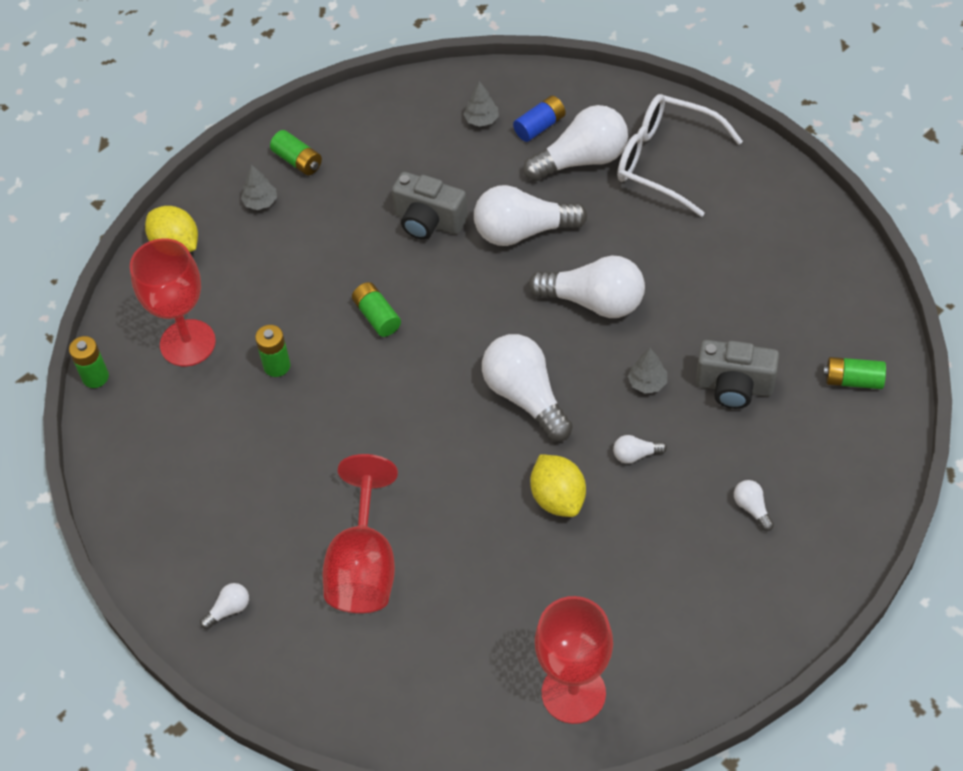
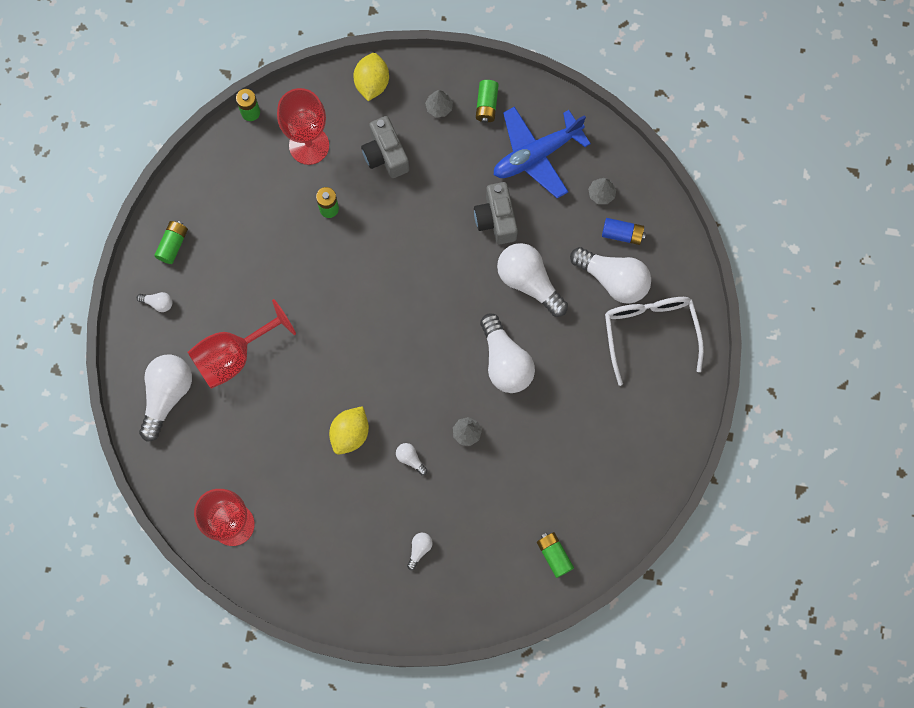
camera: 50 degrees right, 20 degrees up
(377, 316) = (404, 240): green battery -> green battery (173, 244)
(391, 149) = (536, 155): none -> blue plane
(525, 397) = (407, 368): white light bulb -> white light bulb (167, 395)
(734, 387) = (499, 486): grey camera -> grey camera (385, 155)

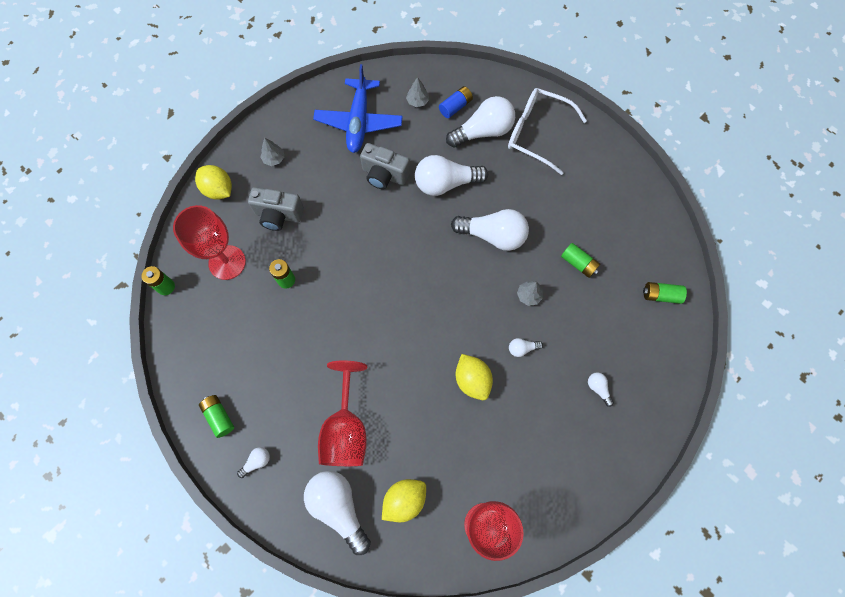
camera: 55 degrees left, 5 degrees down
(208, 445) = (404, 500): none -> yellow lemon
(486, 105) = (298, 129): green battery -> green battery (578, 263)

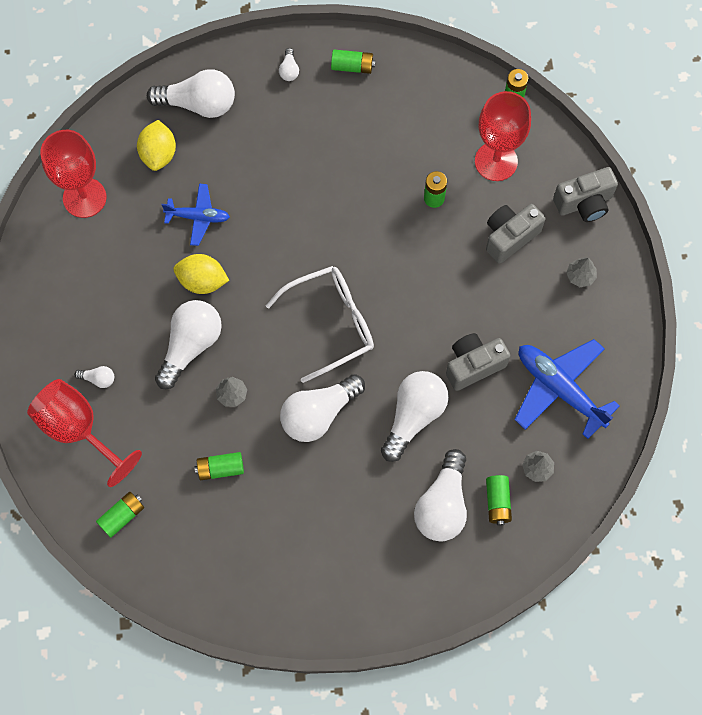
camera: 130 degrees right, 0 degrees up
(218, 190) = (584, 203): yellow lemon -> grey camera
(346, 429) = (254, 152): red goblet -> red goblet (78, 430)
(429, 425) = (198, 217): none -> blue plane
(455, 107) = (497, 502): blue battery -> green battery
(522, 348) = (190, 346): white light bulb -> white light bulb, size x2.29
(536, 133) = (394, 559): white glasses -> white glasses (331, 323)

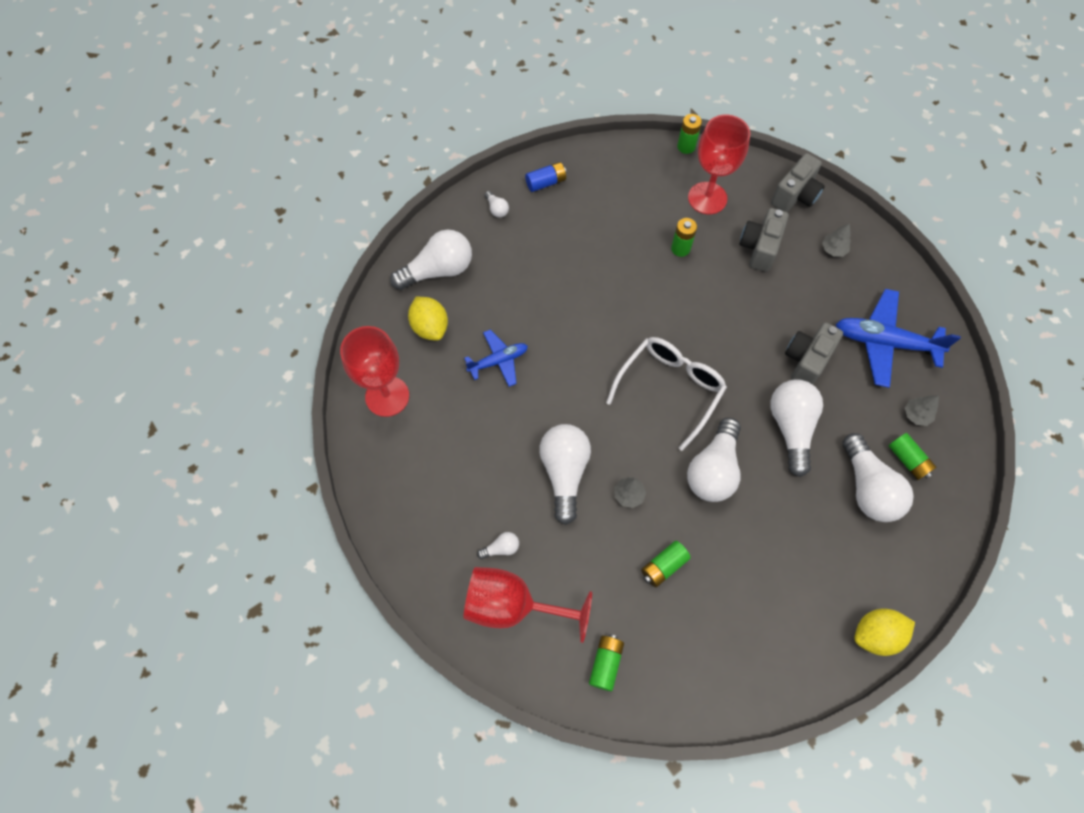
camera: 30 degrees left, 5 degrees down
(202, 281) = (538, 412): yellow lemon -> yellow lemon (875, 634)
(352, 66) = (546, 182): green battery -> blue battery

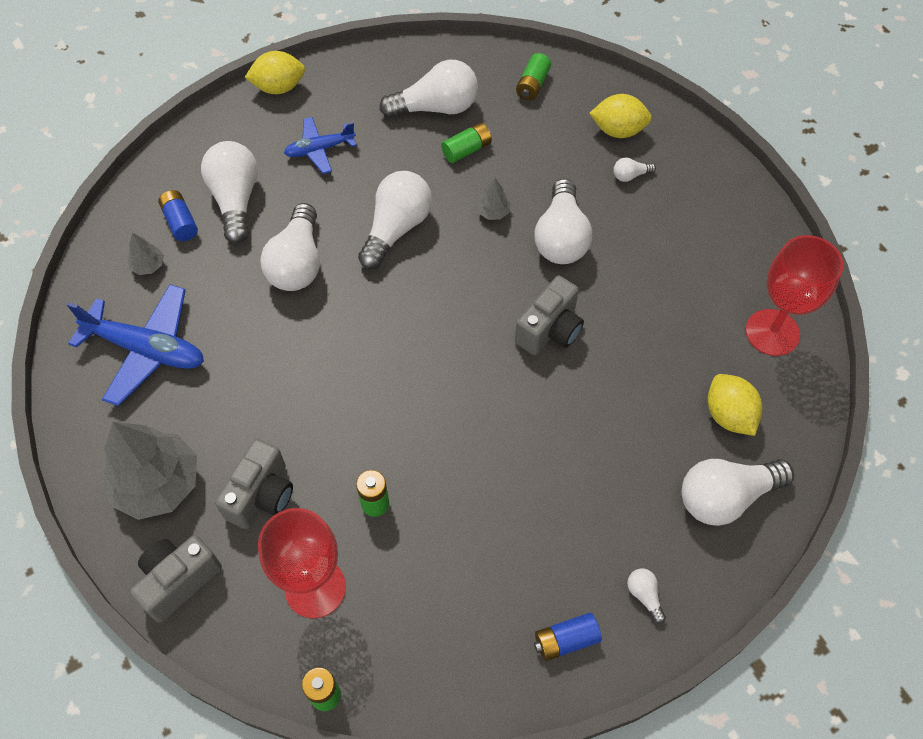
camera: 175 degrees left, 5 degrees down
(498, 361) = (637, 364): blue plane -> blue plane (320, 149)
(513, 605) = (618, 130): red goblet -> yellow lemon
(670, 388) = (427, 315): white glasses -> none
(704, 620) = (436, 107): none -> white light bulb
(806, 360) = (252, 335): grey camera -> grey camera (550, 330)
(833, 249) = (157, 484): grey tree -> grey tree, size x2.32
(907, 460) = (180, 222): green battery -> blue battery

